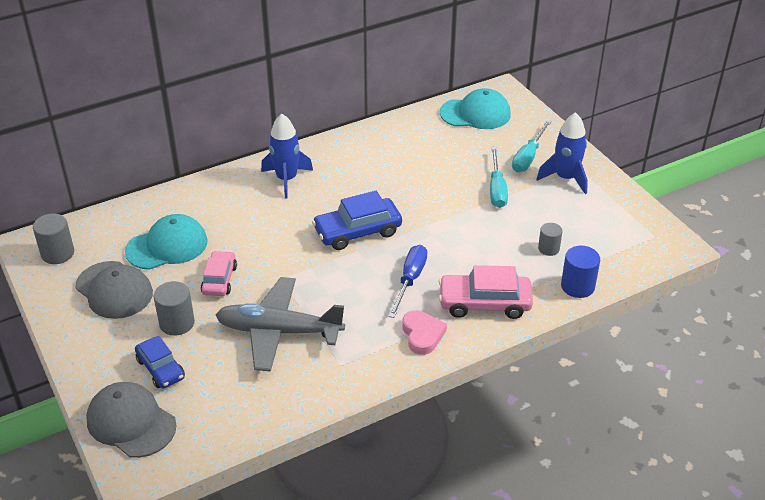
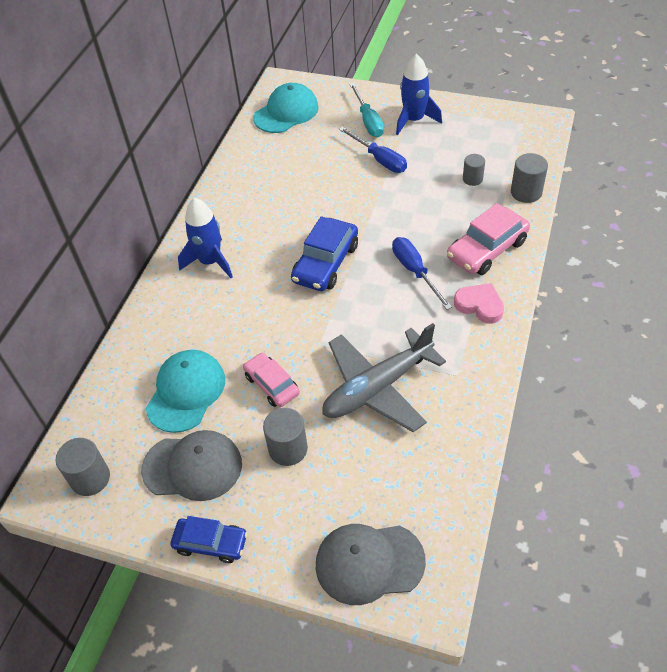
camera: 40 degrees left, 10 degrees up
(161, 368) = (329, 497): blue car -> blue car (211, 543)
(496, 189) = (379, 159): turquoise screwdriver -> blue screwdriver
(577, 286) = (526, 192): blue cylinder -> grey cylinder

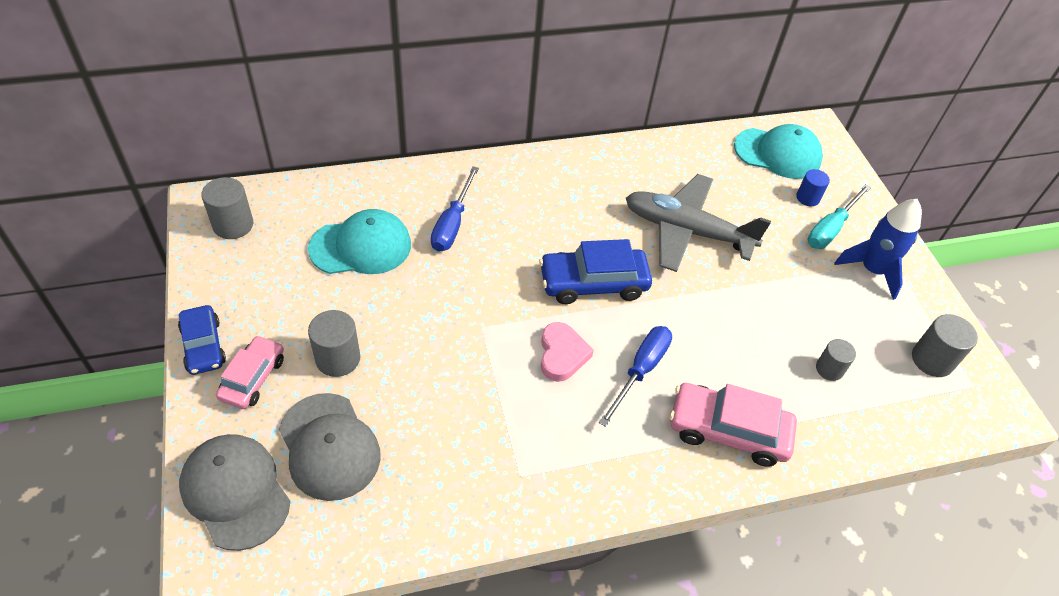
camera: 50 degrees right, 0 degrees up
(192, 467) = (280, 292): grey cap -> grey cap (329, 446)
(210, 262) = (528, 189): blue rocket -> none
(271, 385) = (407, 309): pink car -> pink car (253, 378)
(335, 118) = (807, 198): none -> blue cylinder
(377, 387) = (457, 404): grey plane -> grey plane (687, 231)
(379, 159) = (781, 264): blue screwdriver -> blue screwdriver (452, 223)
(479, 305) = (636, 458): pink heart -> pink heart (562, 355)
(526, 192) = (856, 437): grey cylinder -> grey cylinder (932, 360)

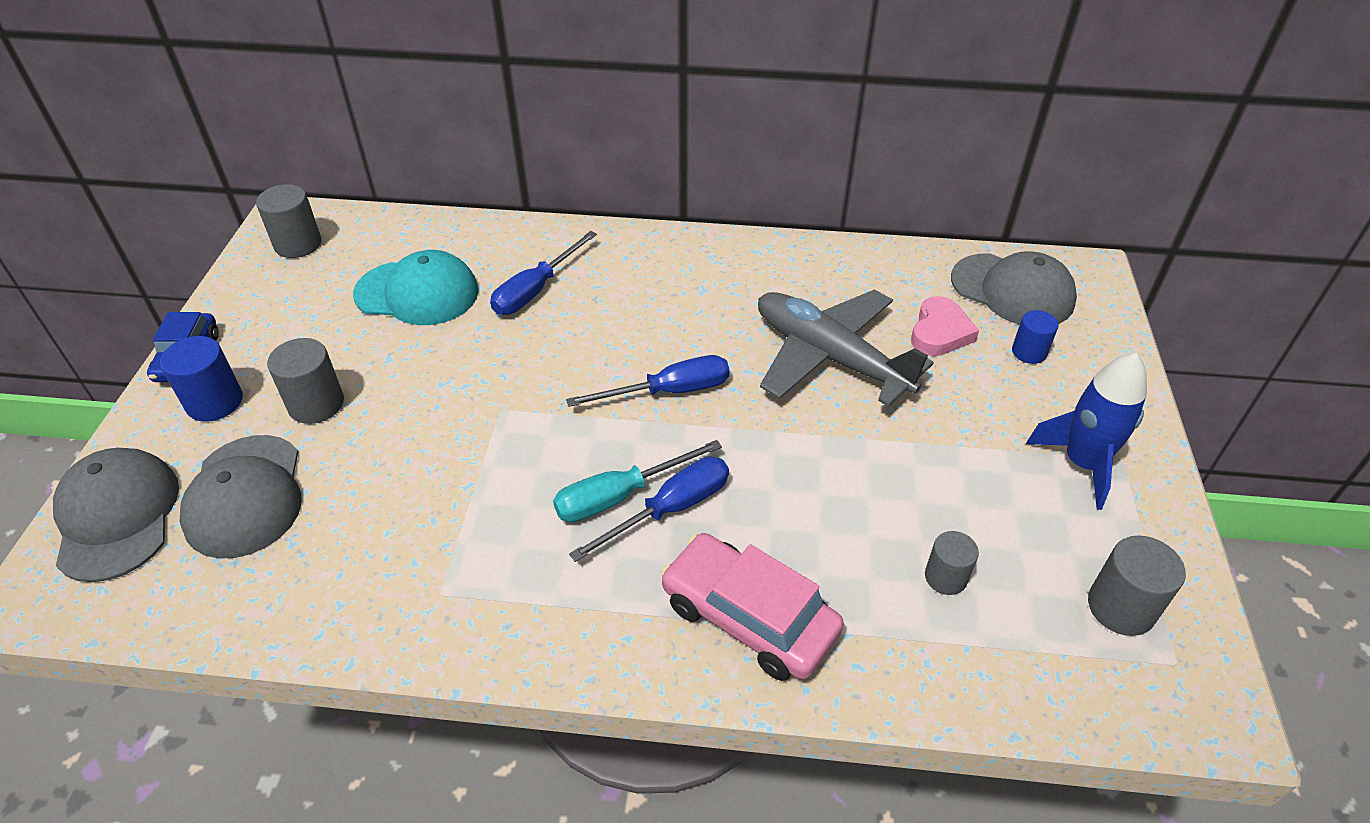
camera: 25 degrees right, 5 degrees down
(253, 378) = (214, 402): pink car -> blue cylinder
(562, 355) = (579, 465): pink heart -> pink heart (940, 332)
(593, 283) = (669, 391): blue car -> blue screwdriver
(777, 153) = (1012, 290): turquoise cap -> grey cap
(831, 228) = (1044, 397): turquoise screwdriver -> turquoise screwdriver (620, 495)

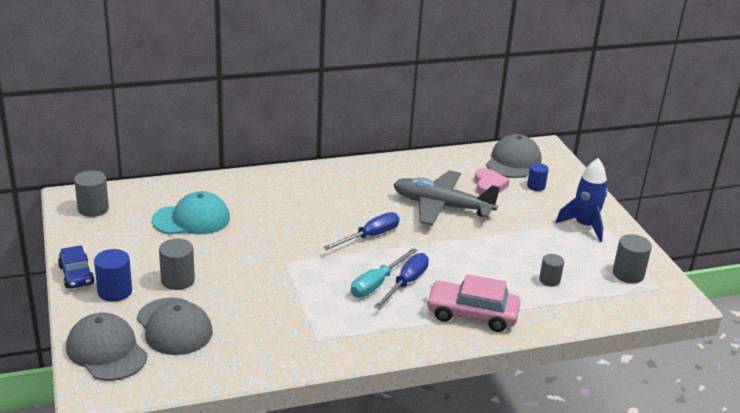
camera: 25 degrees left, 15 degrees down
(536, 290) = (261, 205): blue screwdriver -> none
(1012, 290) = (513, 161): grey cap -> grey cap turned 75 degrees counterclockwise

